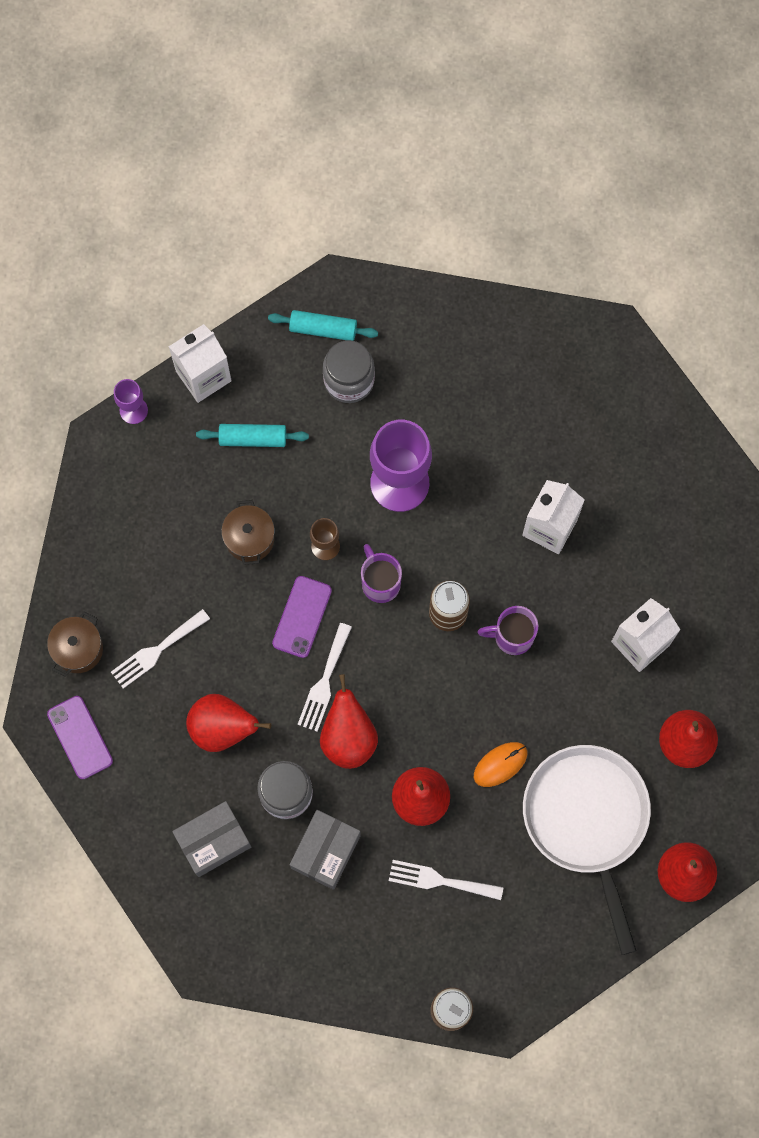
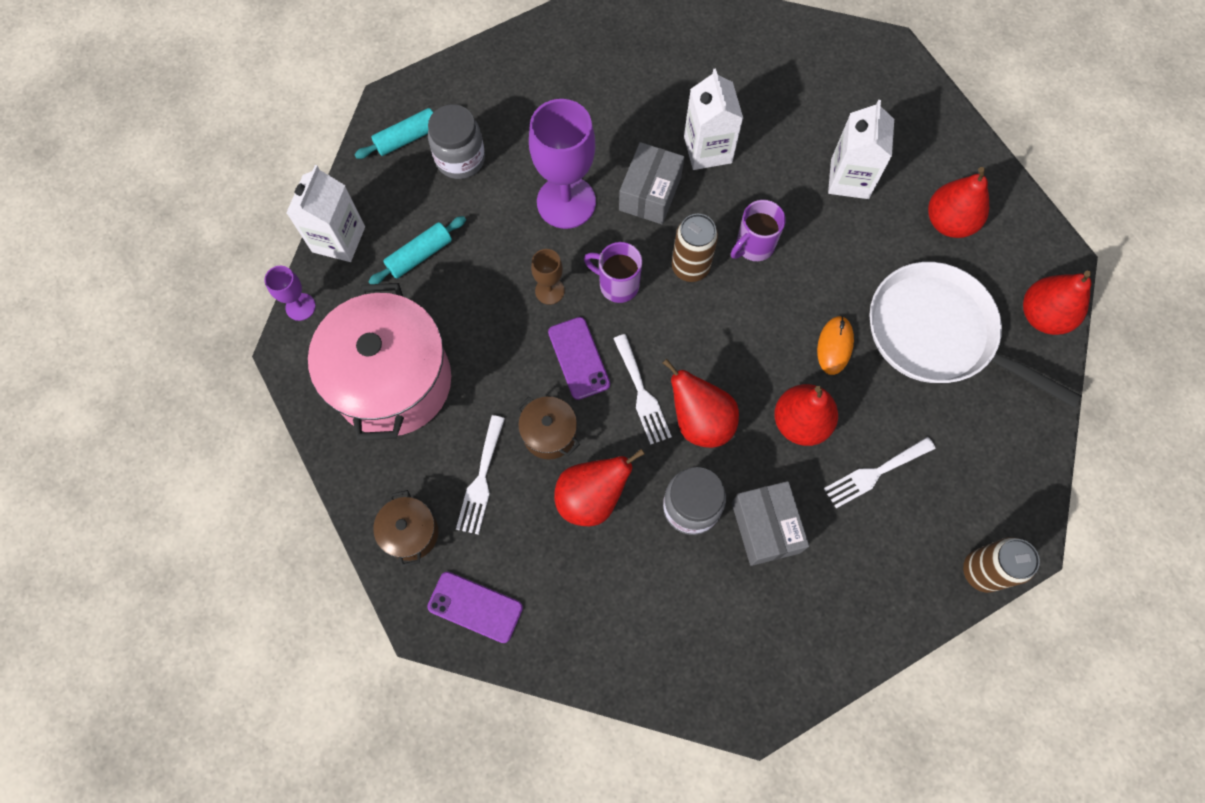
camera: 40 degrees left, 5 degrees down
(154, 525) = (393, 381): none -> pink pot
(213, 841) = (666, 598): grey box -> grey box (650, 193)
(249, 538) = (483, 331): brown pot -> brown pot (549, 434)

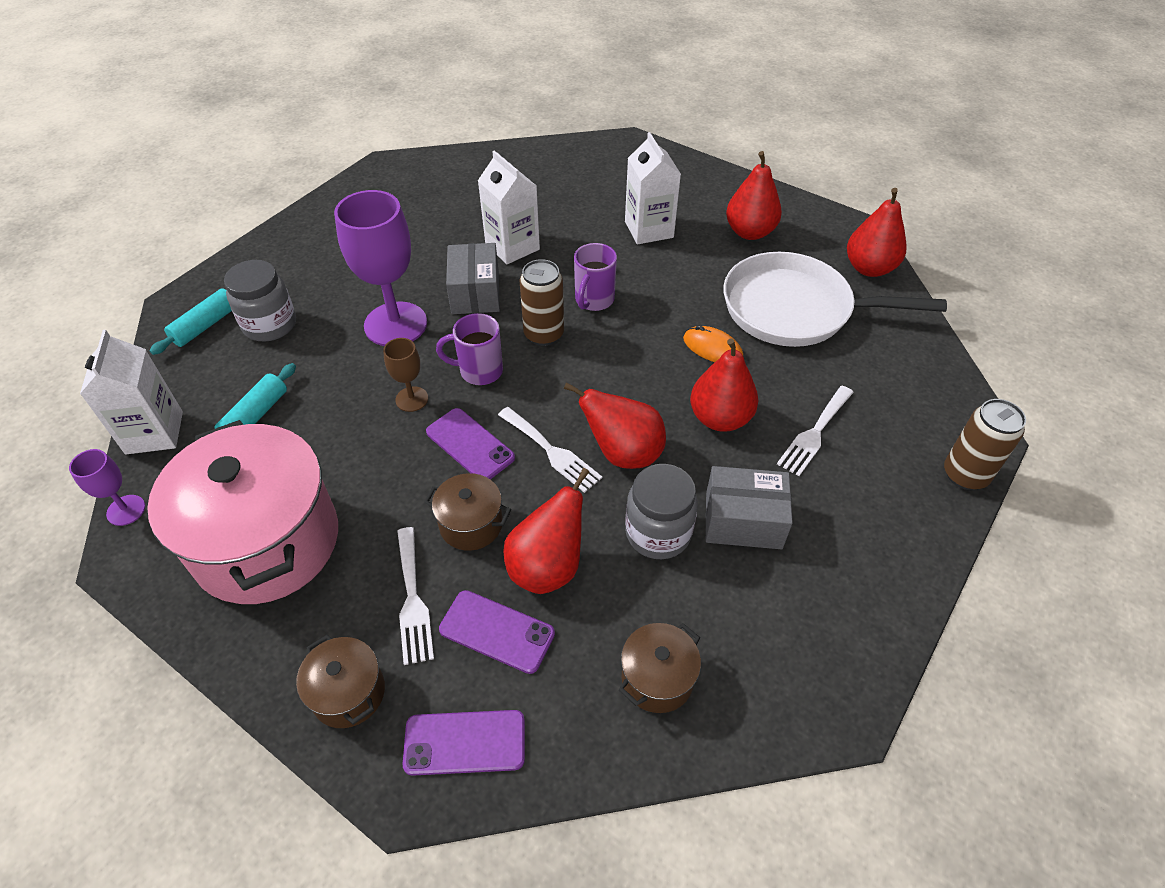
camera: 25 degrees left, 20 degrees down
(531, 534) = (497, 631): none -> purple phone
(630, 624) = (657, 678): none -> brown pot
(765, 527) = (743, 520): grey box -> grey box turned 45 degrees counterclockwise
(834, 346) = (712, 348): orange mouse -> orange mouse turned 45 degrees counterclockwise

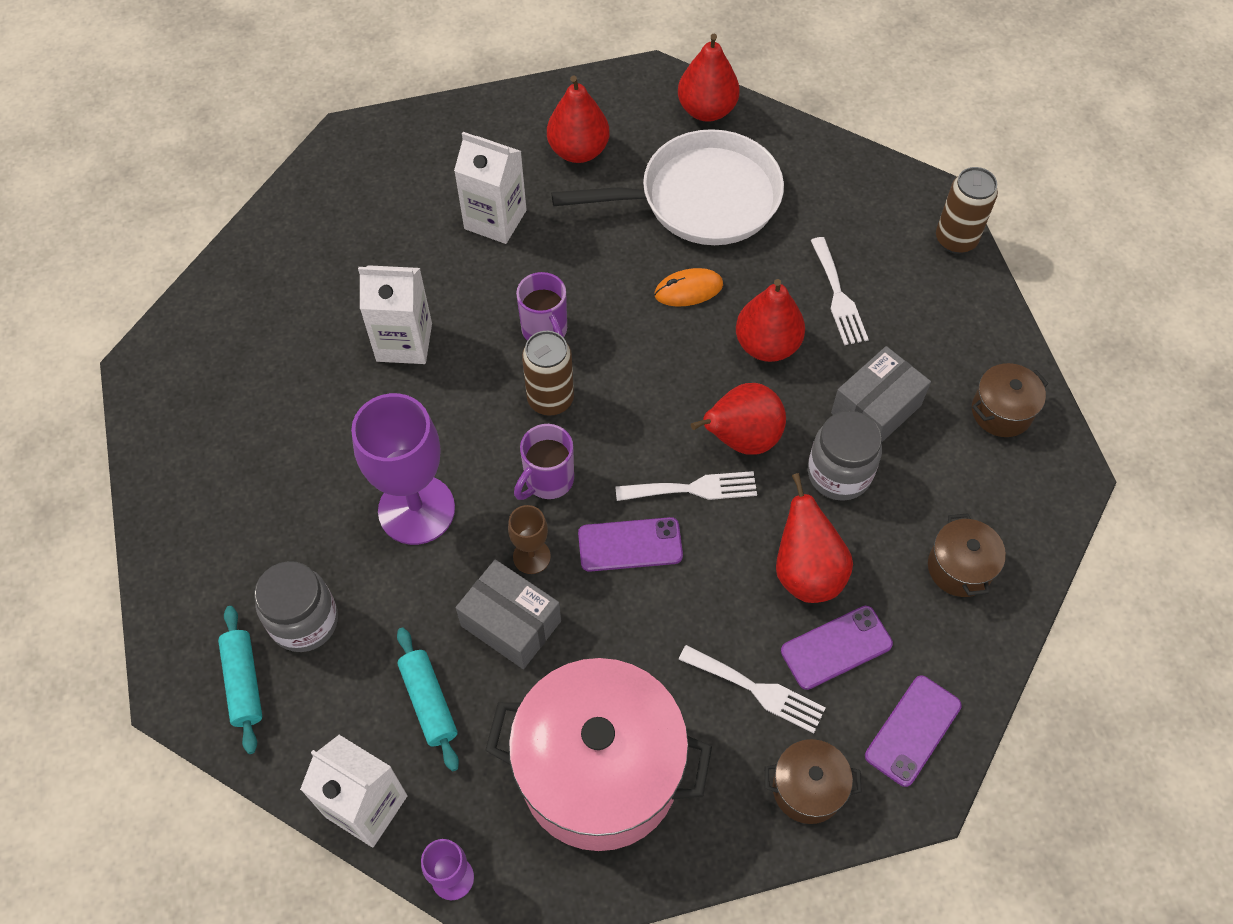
camera: 50 degrees left, 10 degrees up
(471, 524) = (717, 599): brown pot -> brown pot (1001, 412)
(475, 293) = (439, 416): grey box -> grey box (511, 623)
(794, 309) = (701, 199): white pan -> white pan turned 150 degrees counterclockwise

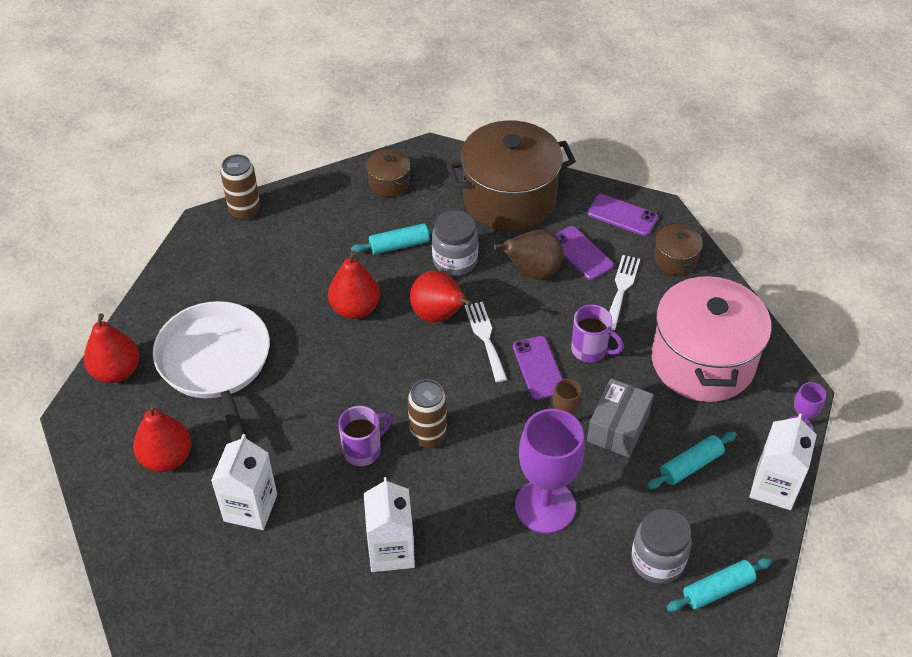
camera: 100 degrees left, 10 degrees down
(547, 480) = (499, 425): purple mug -> purple mug (590, 350)
(688, 290) = (310, 361): orange mouse -> none
(806, 572) = (532, 272): red pear -> brown pear
(838, 296) = (304, 272): white fork -> none
(876, 409) = (399, 245): grey box -> turquoise rolling pin
(959, 568) = (509, 199): brown pot -> brown pot, size x2.24

